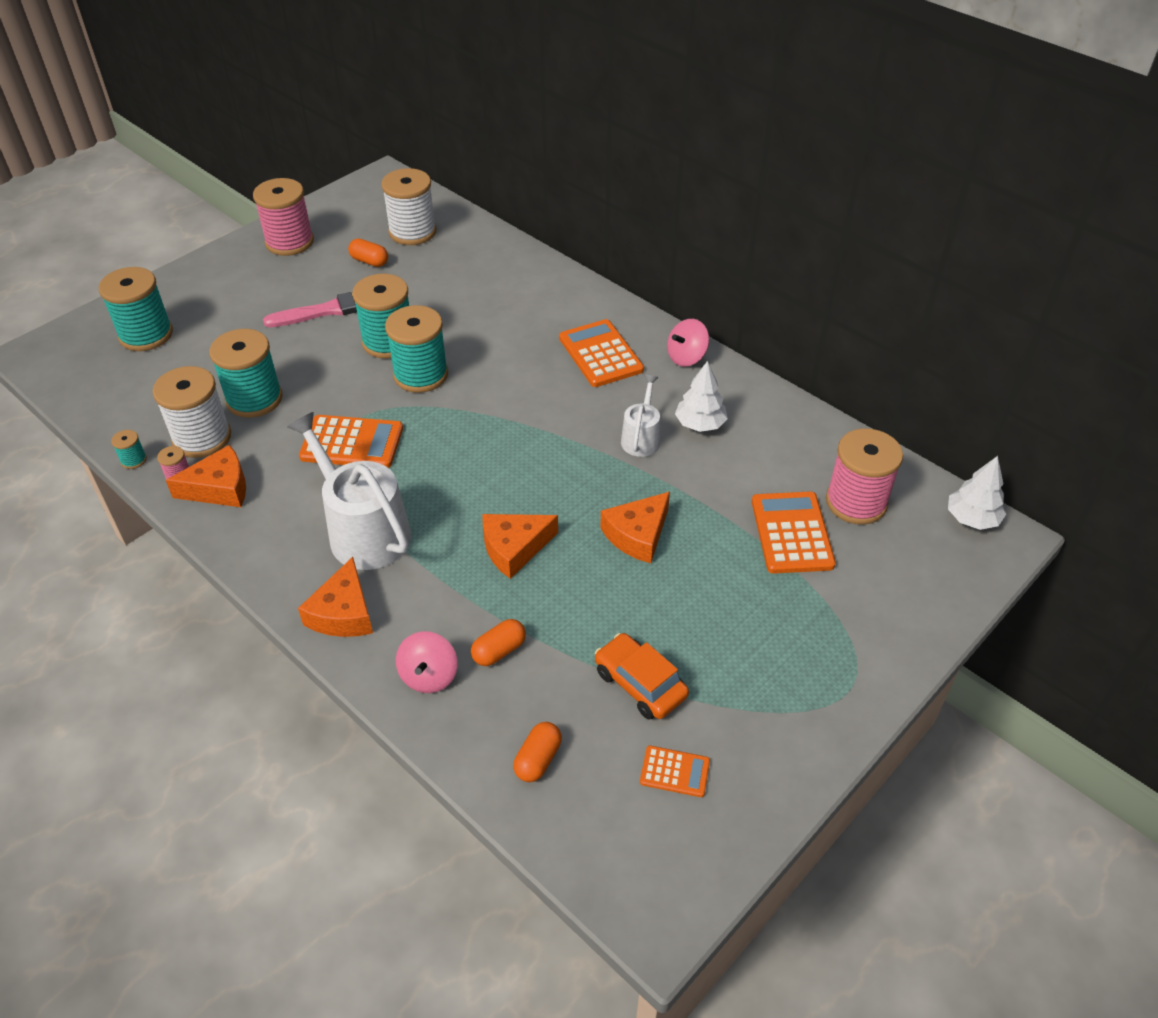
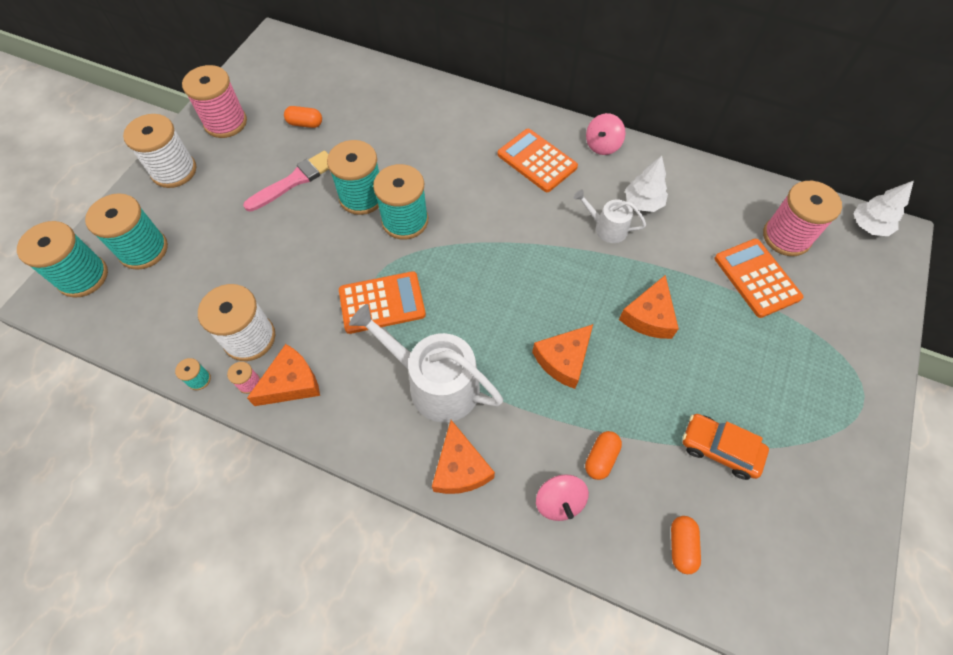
camera: 20 degrees left, 15 degrees up
(254, 399) = (276, 285): turquoise spool -> turquoise spool (83, 276)
(412, 232) = (327, 86): white spool -> white spool (174, 171)
(641, 438) = (607, 228): white watering can -> white watering can turned 60 degrees counterclockwise
(674, 772) = (784, 517): orange calculator -> none

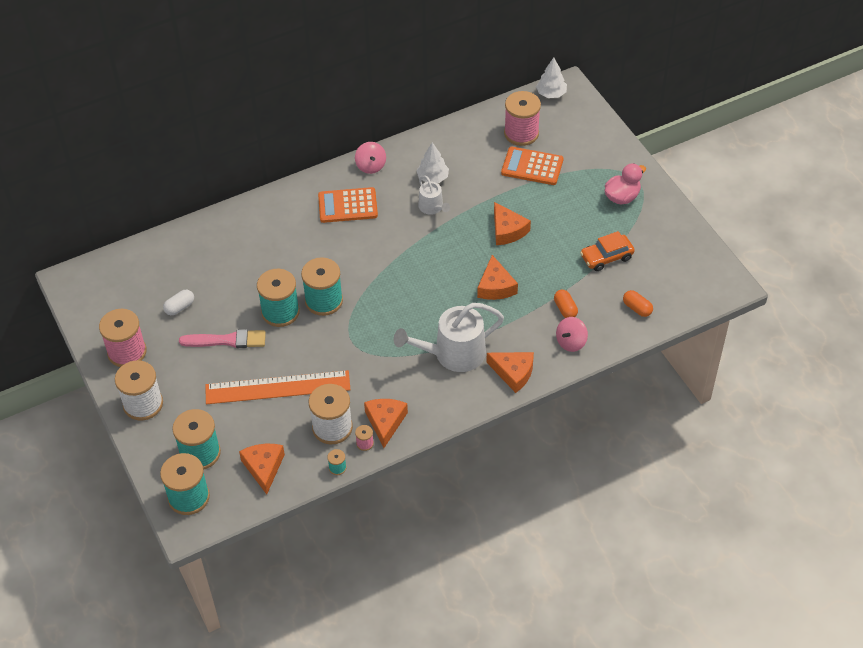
camera: 50 degrees left, 10 degrees down
(157, 313) = (264, 468): none -> orange cheese
(268, 256) = (277, 387): none -> orange ruler
(294, 181) = (227, 340): pink brush -> pink brush turned 90 degrees clockwise
(305, 124) = (180, 307): orange capsule -> white capsule
(382, 303) = (374, 348): orange calculator -> none
(559, 501) = (571, 342): pink spinning top -> pink spinning top turned 105 degrees clockwise
(607, 228) = (432, 207): white watering can -> white watering can turned 90 degrees counterclockwise
(821, 400) = (622, 197): none -> pink duck

